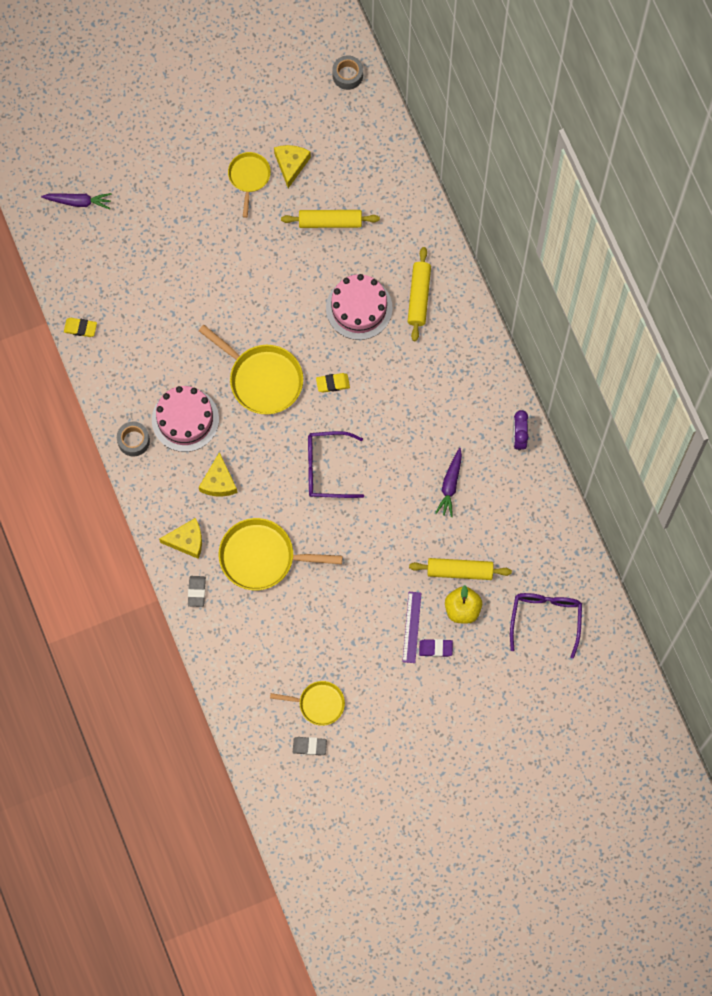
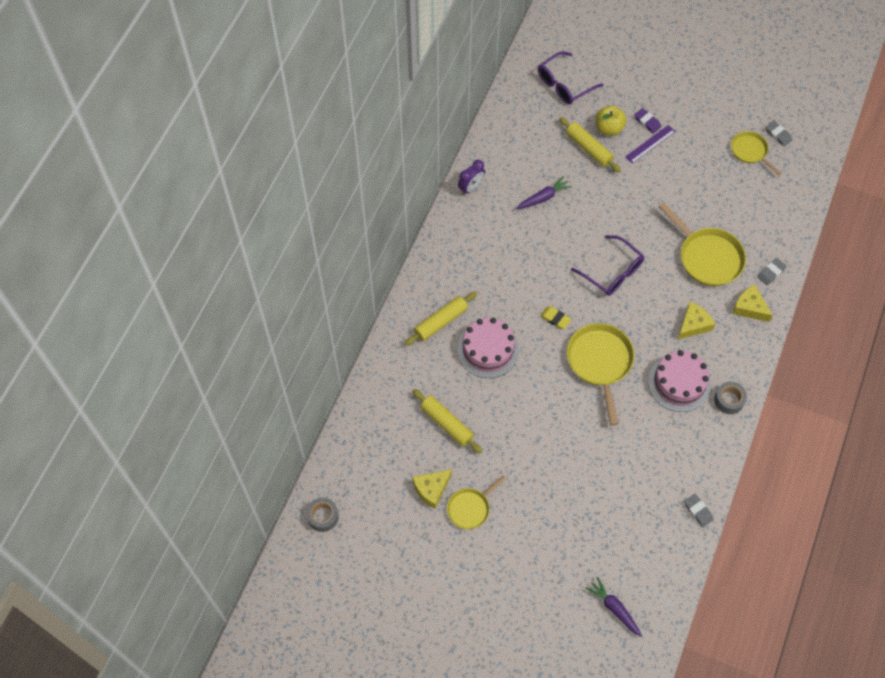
camera: 135 degrees left, 10 degrees down
(80, 328) = (698, 511): yellow eraser -> grey eraser

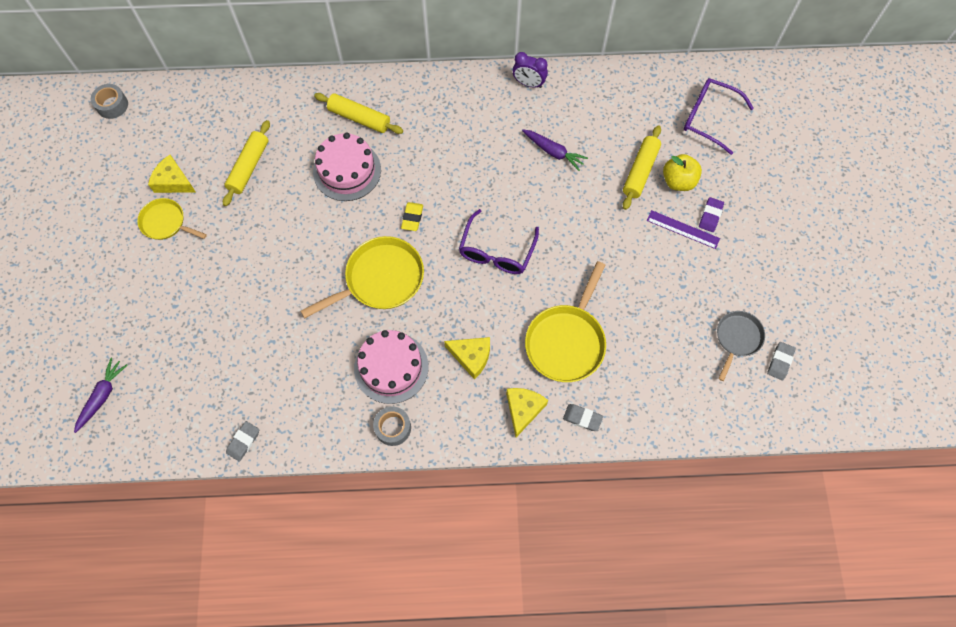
camera: 65 degrees right, 5 degrees up
(750, 151) = (737, 338): yellow pan -> grey pan

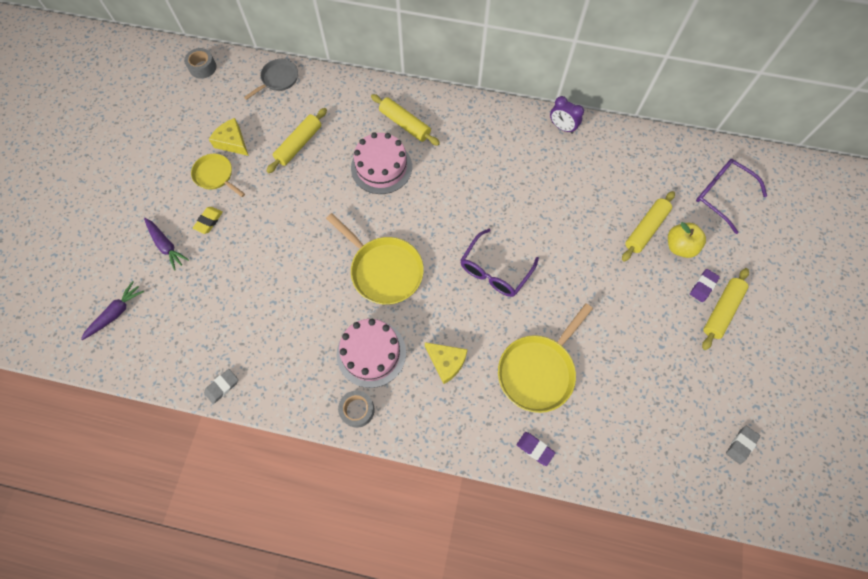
camera: 15 degrees right, 0 degrees up
(380, 279) = (383, 270): yellow pan -> yellow pan turned 60 degrees clockwise
(412, 218) = (427, 222): yellow eraser -> yellow eraser (209, 221)
(523, 409) = (481, 425): yellow cheese -> none
(553, 152) = (569, 193): purple carrot -> purple carrot (166, 245)
(582, 418) = (535, 449): grey eraser -> purple eraser
(683, 229) = (673, 292): purple ruler -> none
(733, 236) = (721, 310): none -> yellow rolling pin
(737, 338) = (703, 411): grey pan -> grey pan (278, 79)

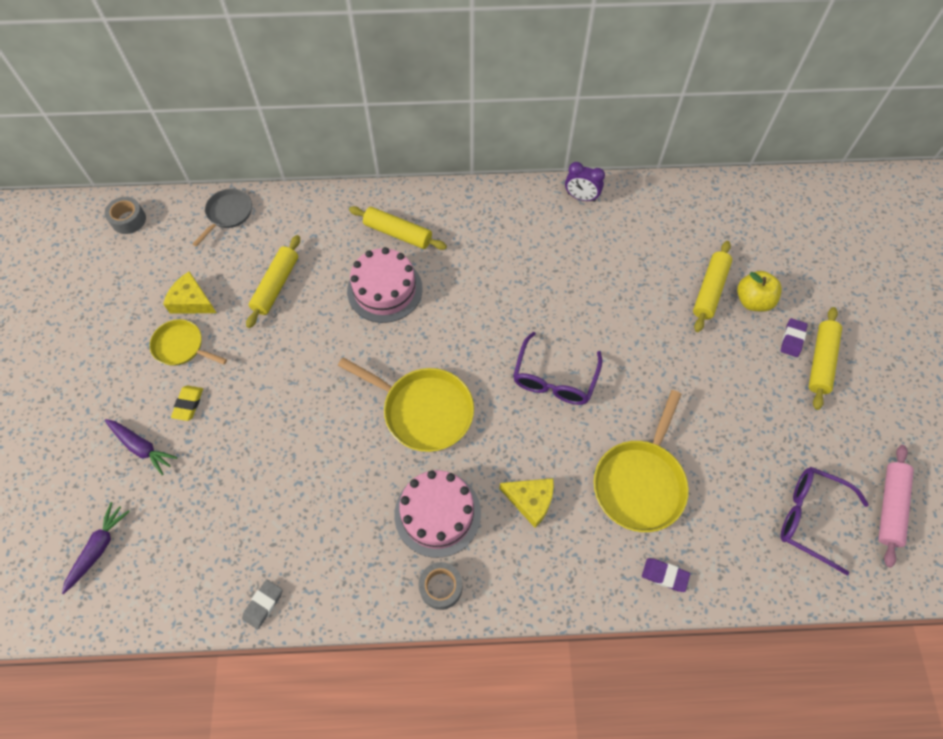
camera: 15 degrees left, 5 degrees down
(721, 195) = (779, 233): purple glasses -> purple glasses (810, 518)
(741, 445) = (890, 507): grey eraser -> pink rolling pin

